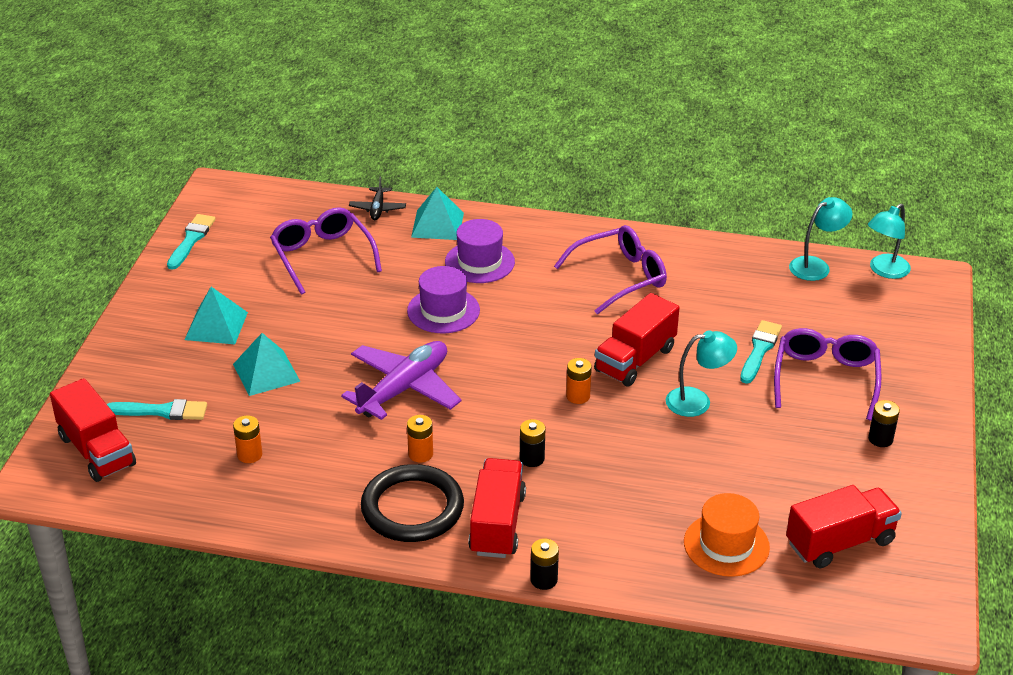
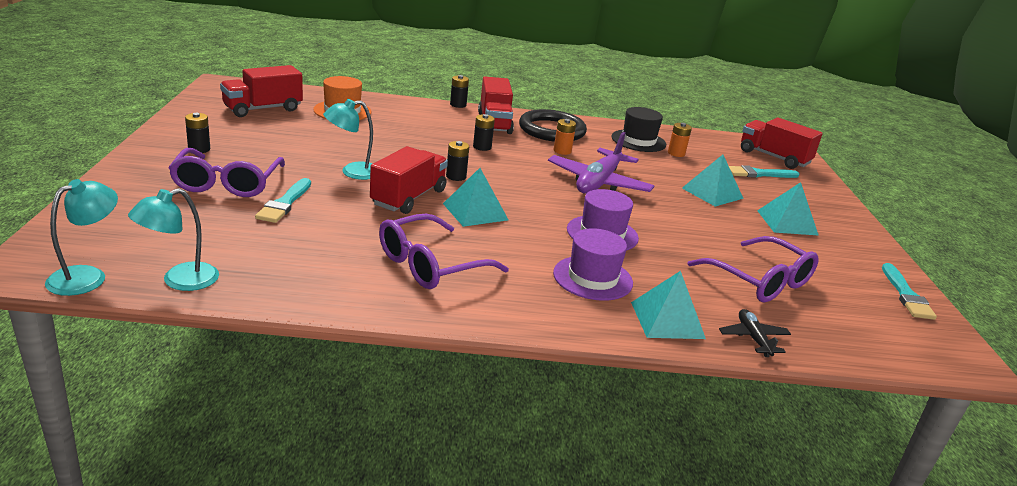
camera: 165 degrees right, 10 degrees down
(287, 485) = (638, 141): none -> black hat
(567, 340) = (475, 211): none -> turquoise pyramid
(578, 396) = (456, 176): orange battery -> black battery

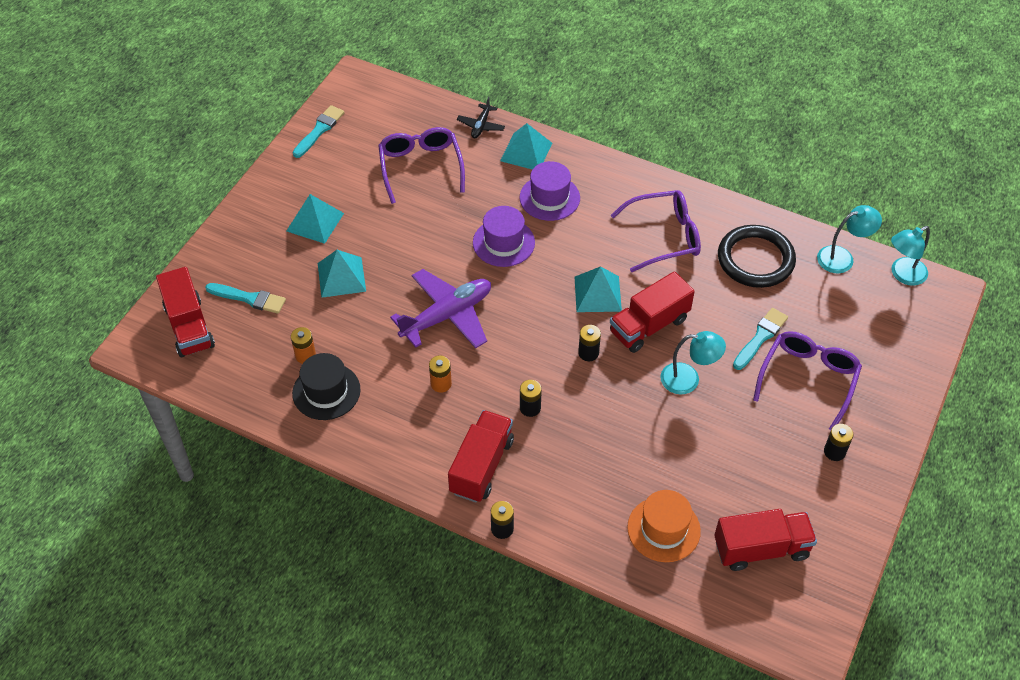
camera: 150 degrees left, 25 degrees up
(552, 130) = (418, 435): black ring -> black ring (755, 259)

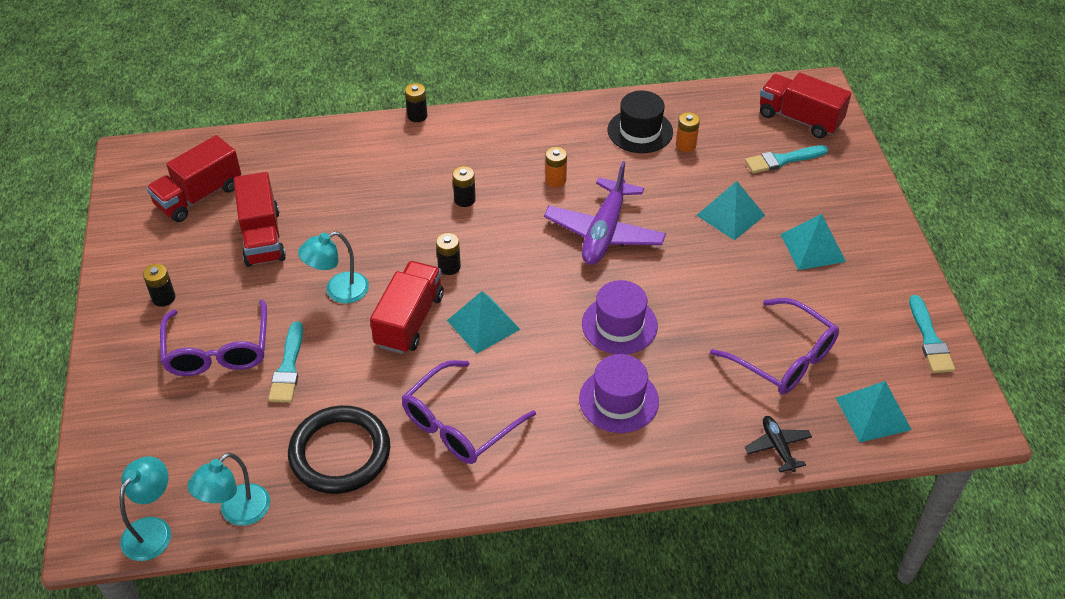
camera: 145 degrees right, 5 degrees down
(481, 466) = (468, 143): red truck -> red truck (262, 237)
(526, 151) = (696, 443): turquoise pyramid -> turquoise pyramid (873, 413)
(663, 529) = (289, 172): orange hat -> none

